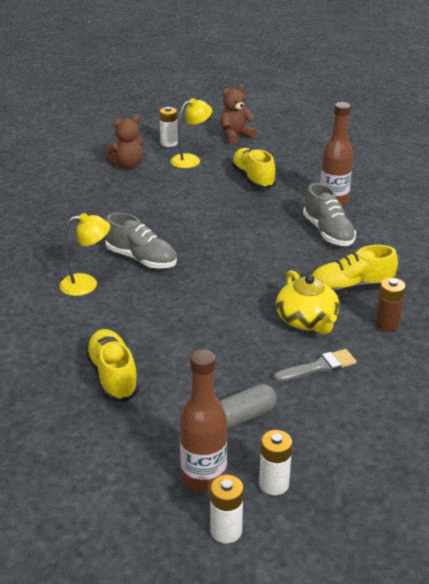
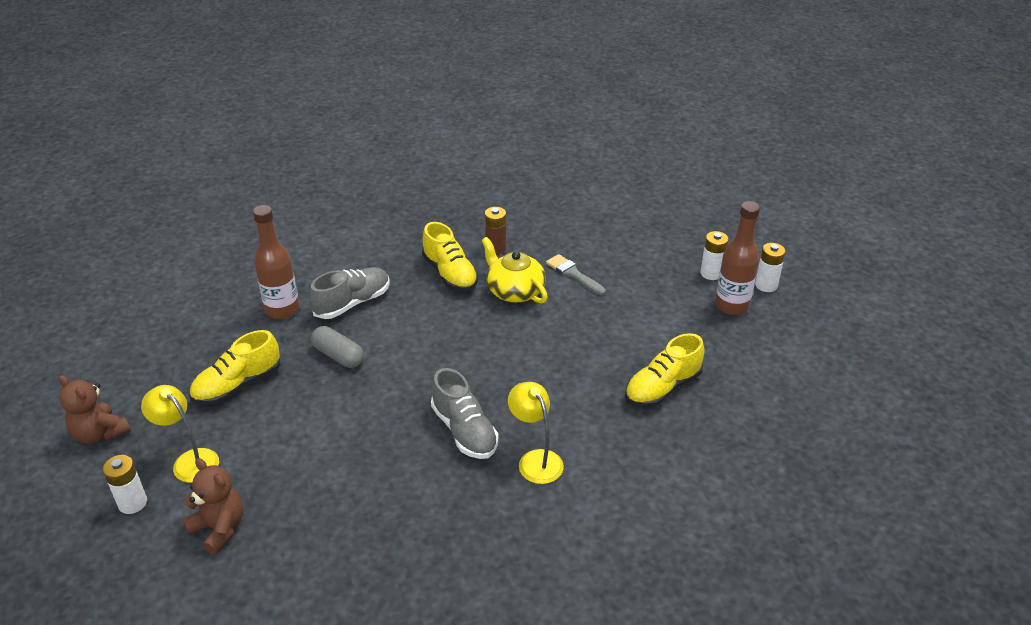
camera: 110 degrees left, 5 degrees up
(141, 259) = (464, 431): grey shoe -> grey shoe turned 135 degrees clockwise
(243, 416) = (657, 301): grey capsule -> grey capsule (338, 356)
(307, 320) = (514, 291): yellow teapot -> yellow teapot turned 90 degrees counterclockwise

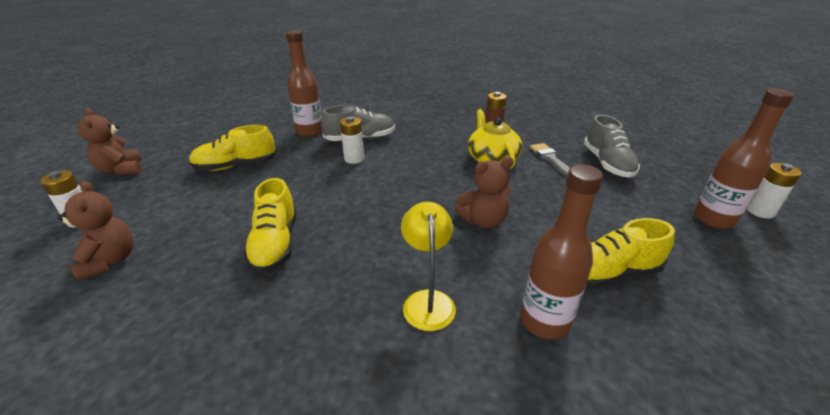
camera: 25 degrees right, 5 degrees down
(189, 460) = (151, 203): yellow lamp -> none
(338, 356) = (321, 166): grey capsule -> none
(450, 274) = (446, 138): yellow shoe -> yellow shoe (275, 244)
(464, 431) = (376, 250): grey shoe -> grey shoe (607, 163)
(542, 370) = (483, 221): none -> brown teddy bear
(630, 444) = (544, 321): none -> brown bottle
(711, 273) = (694, 188): white battery -> white battery (354, 159)

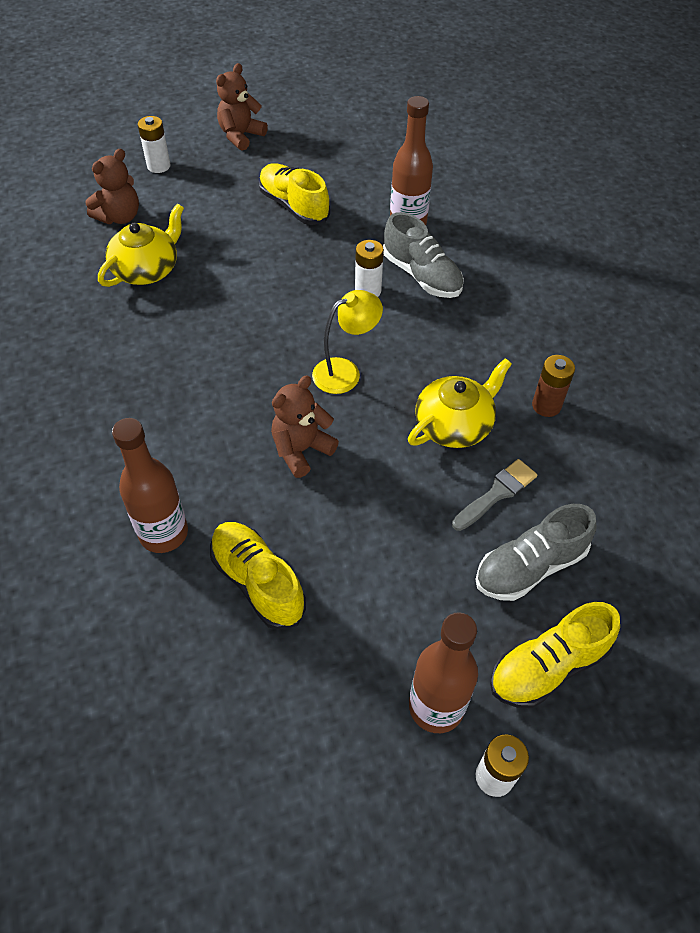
camera: 65 degrees right, 20 degrees up
(207, 258) = (147, 269): none -> yellow teapot
(275, 244) = (185, 302): yellow shoe -> yellow shoe (548, 666)
(427, 300) = (156, 438): yellow lamp -> yellow lamp (345, 372)
(483, 221) = (301, 450): brown teddy bear -> brown teddy bear turned 90 degrees clockwise

